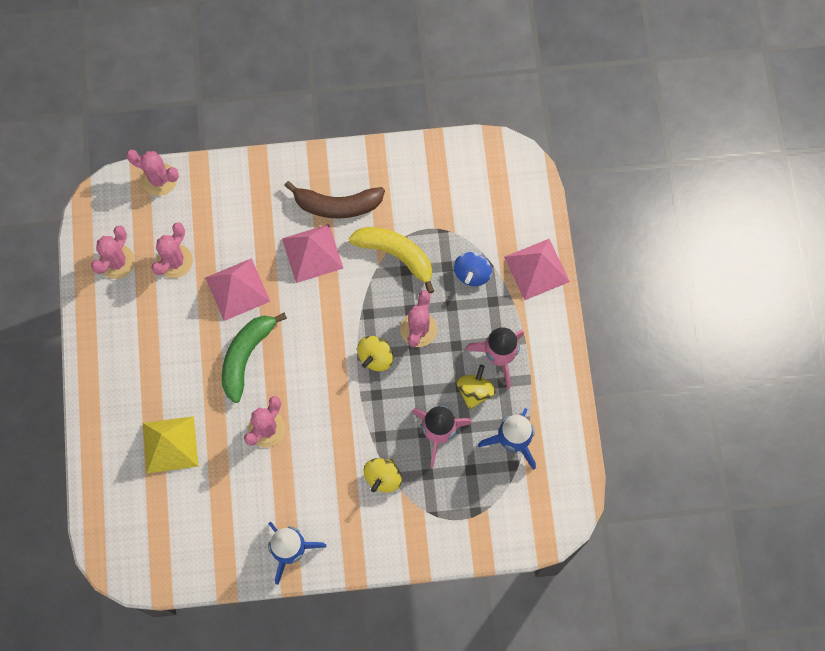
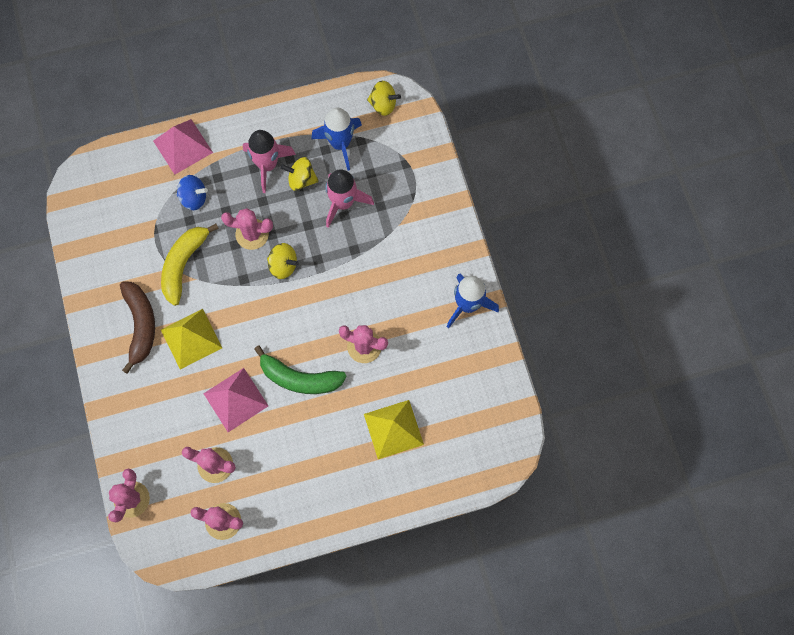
camera: 100 degrees left, 0 degrees up
(312, 253) = (191, 338): pink pyramid -> yellow pyramid
(383, 477) = (390, 241): yellow spinning top -> yellow spinning top (383, 105)

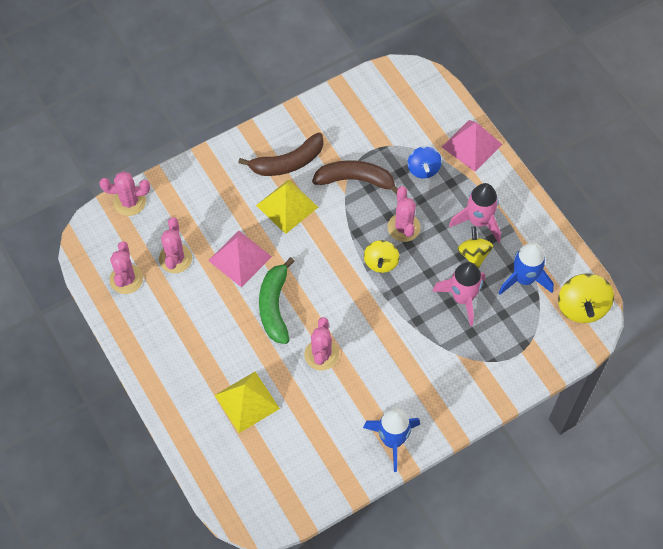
camera: 75 degrees right, 10 degrees down
(184, 264) = (355, 180): yellow banana -> brown banana
(383, 105) = (581, 307): yellow spinning top -> yellow spinning top, size x1.52

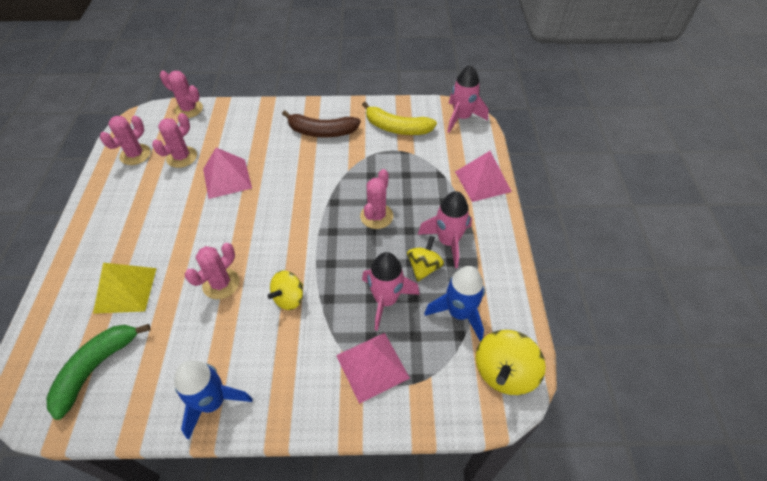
camera: 30 degrees right, 10 degrees down
(274, 306) = (220, 225): green banana -> green banana (96, 368)
(287, 206) = (295, 159): yellow pyramid -> none
(355, 180) = (364, 165): brown banana -> none
(356, 122) = (397, 128): none -> yellow banana
(381, 262) = (335, 234): yellow spinning top -> yellow spinning top (289, 298)
(410, 80) = (461, 118): none -> pink rocket
(423, 169) = (427, 181): blue spinning top -> none
(487, 353) = (372, 366): none -> pink pyramid

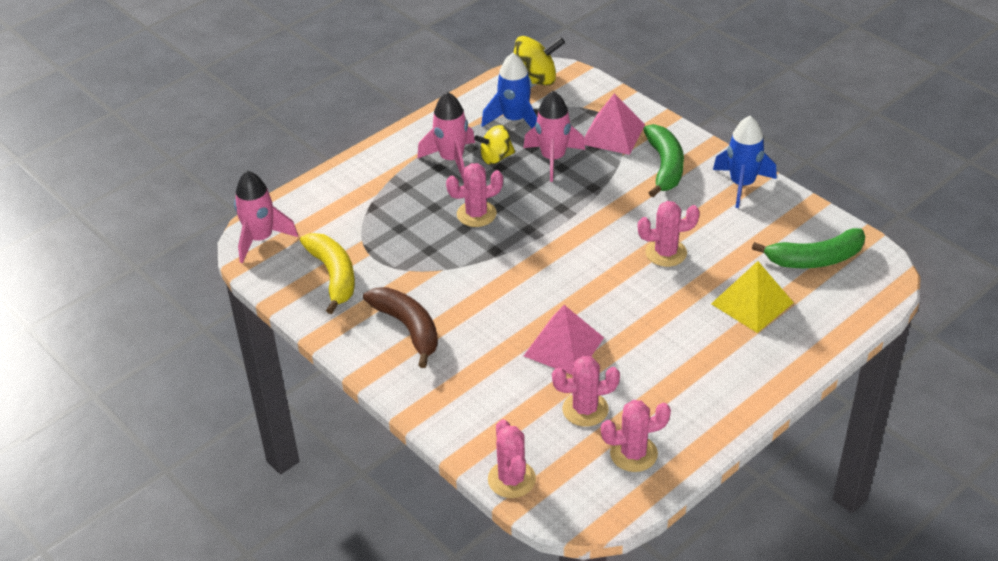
camera: 130 degrees left, 10 degrees down
(289, 298) = (622, 207): yellow spinning top -> none
(295, 366) = (664, 166): none -> green banana
(482, 181) = (349, 177): pink pyramid -> none

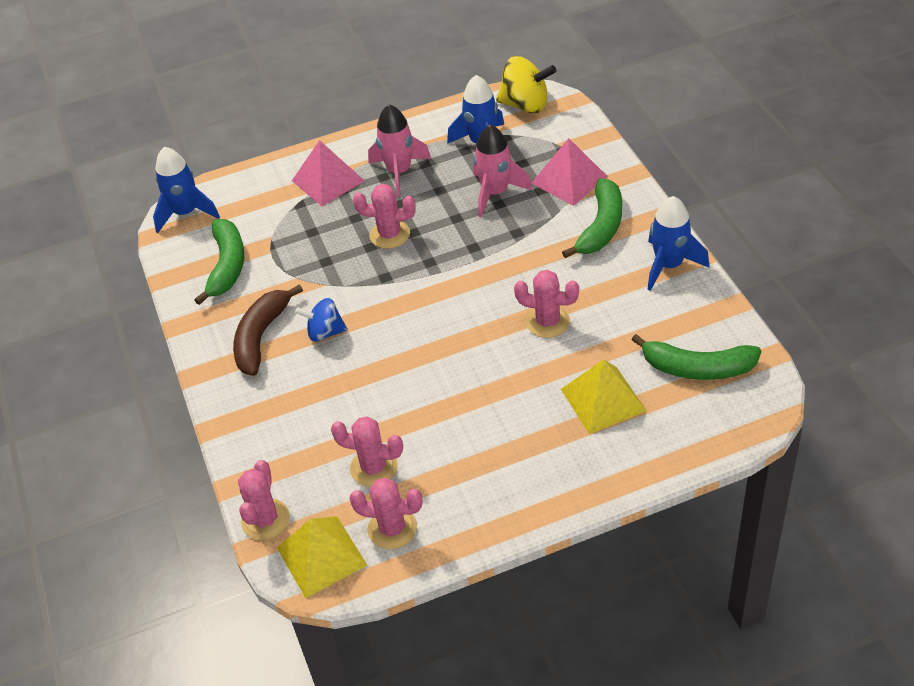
camera: 25 degrees right, 5 degrees up
(261, 239) = (186, 213): pink rocket -> blue rocket
(333, 276) = (227, 266): yellow banana -> green banana
(408, 328) = (261, 337): brown banana -> brown banana turned 150 degrees counterclockwise
(467, 310) = (325, 332): none -> blue spinning top
(496, 158) = (441, 179): yellow spinning top -> none
(563, 346) = (391, 395): pink pyramid -> pink pyramid (328, 180)
(583, 494) = (321, 556): none -> yellow pyramid

